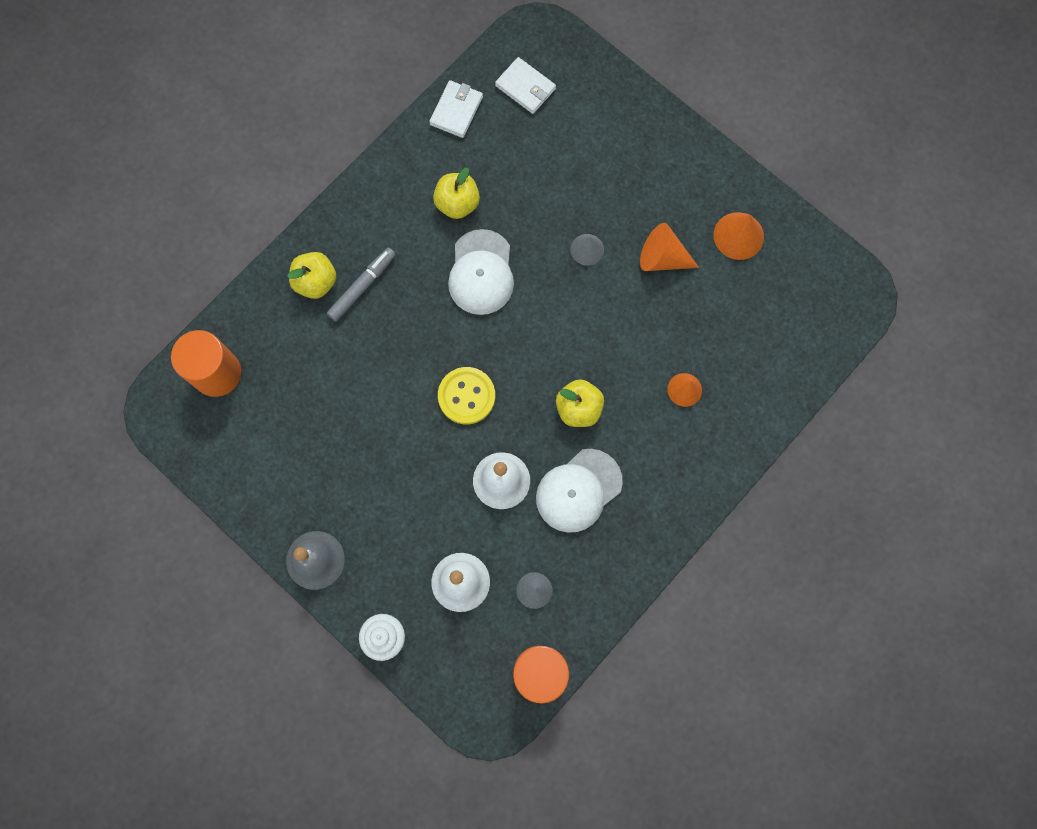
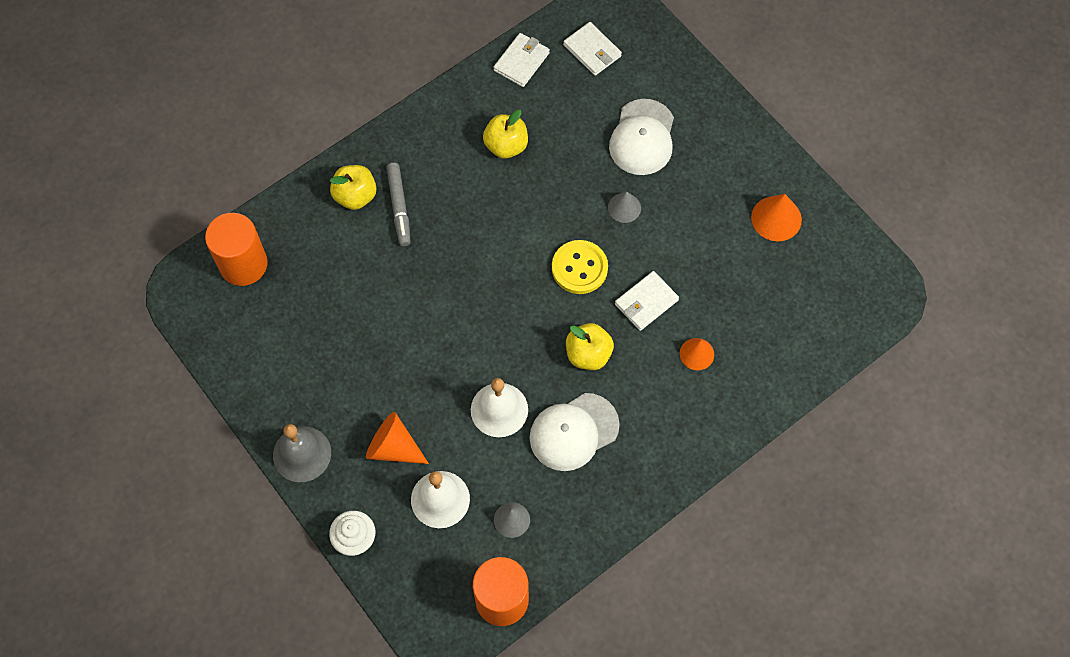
camera: 10 degrees right, 10 degrees down
(362, 286) = (399, 207): grey marker -> grey marker turned 120 degrees clockwise
(466, 396) = (480, 325): yellow button -> yellow button (579, 268)
(481, 273) = (517, 213): white cap -> white cap (642, 137)
(626, 345) = (646, 302): none -> white wallet
(662, 258) = (697, 227): orange cone -> orange cone (393, 447)

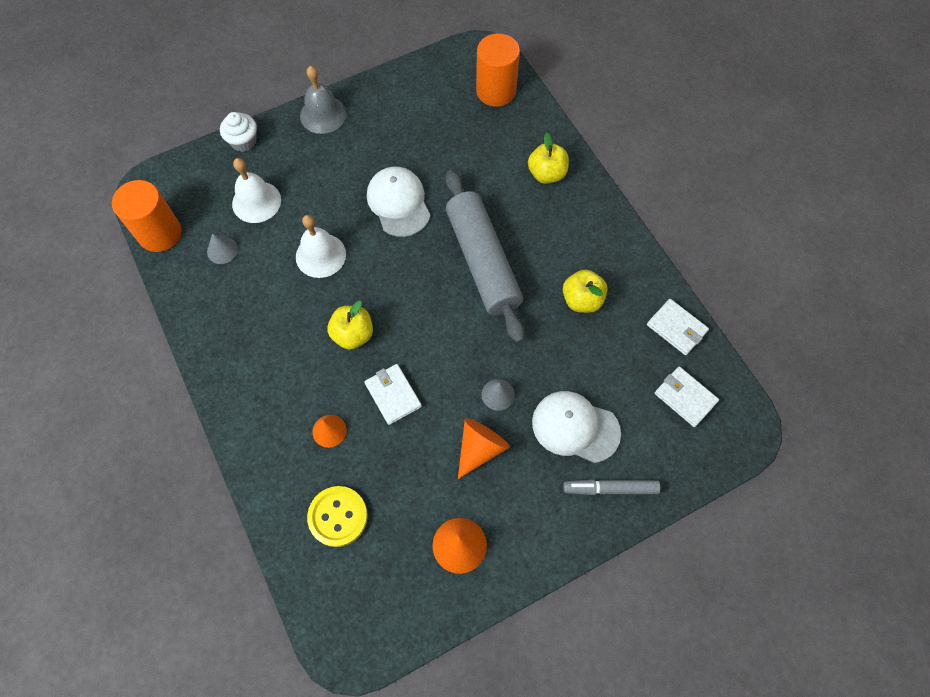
camera: 100 degrees right, 0 degrees up
(393, 447) = (310, 175): orange cone -> orange cone (480, 448)
(399, 207) = (530, 205): grey marker -> grey marker (610, 488)
(478, 243) = (482, 262): none -> grey rolling pin
(573, 432) = (283, 310): white cap -> white cap (398, 203)
(579, 268) = (441, 342): yellow button -> yellow button (338, 516)
(592, 51) = (685, 397): white wallet -> white wallet turned 75 degrees clockwise

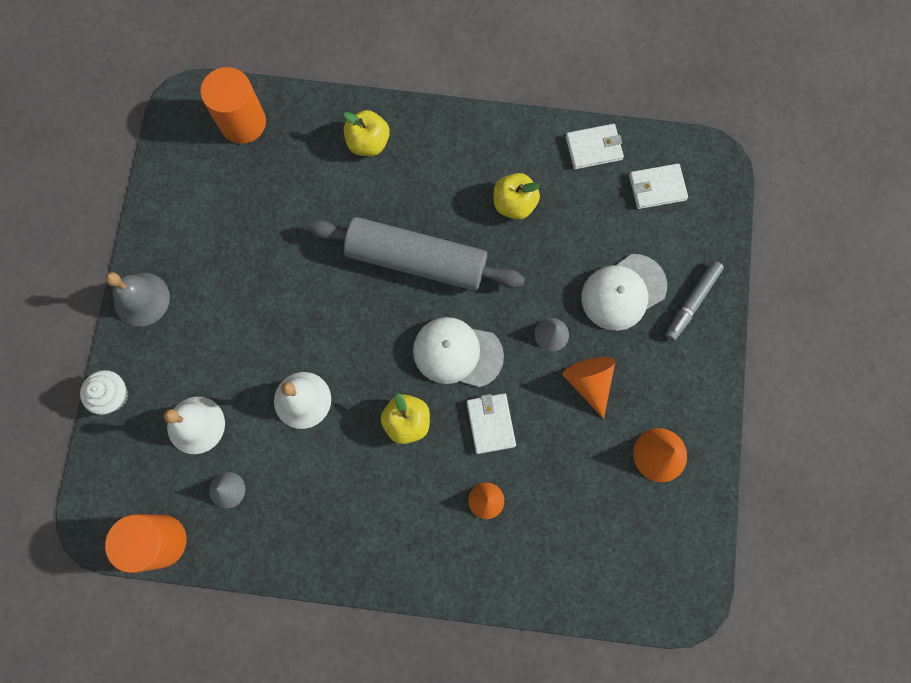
camera: 55 degrees left, 10 degrees up
(338, 516) = (569, 541): yellow button -> none
(393, 395) = (490, 423): white wallet -> white wallet turned 75 degrees clockwise
(398, 203) = (299, 293): white cap -> white cap (457, 353)

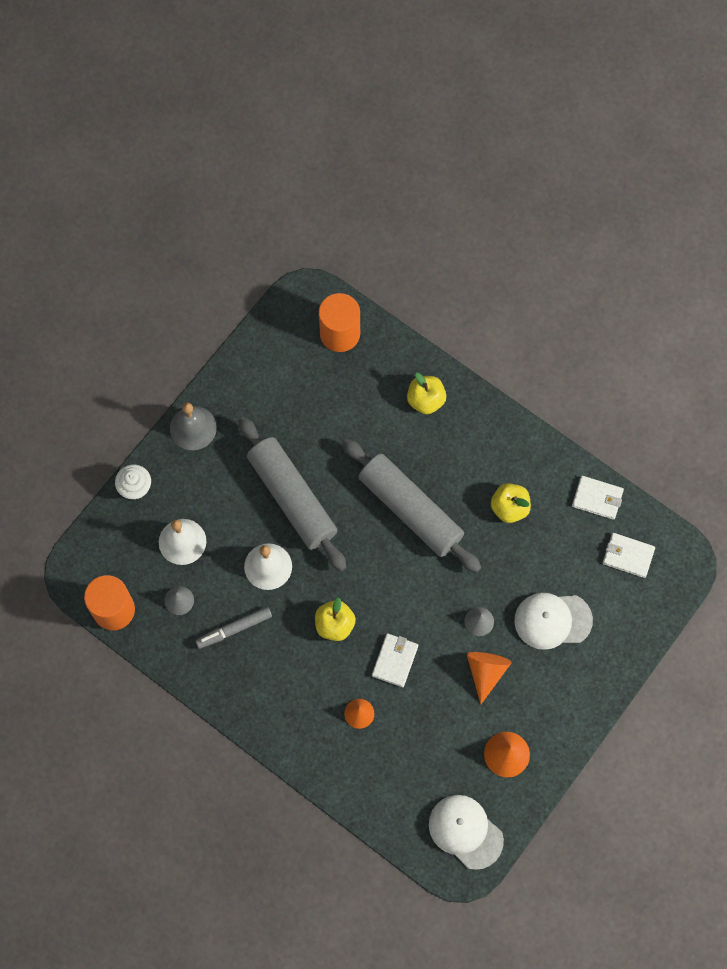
camera: 30 degrees right, 5 degrees down
(288, 314) = (292, 498): none -> grey rolling pin
(457, 353) = (400, 596): white cap -> white cap (465, 831)
(692, 302) = (601, 657): grey marker -> grey marker (234, 629)

